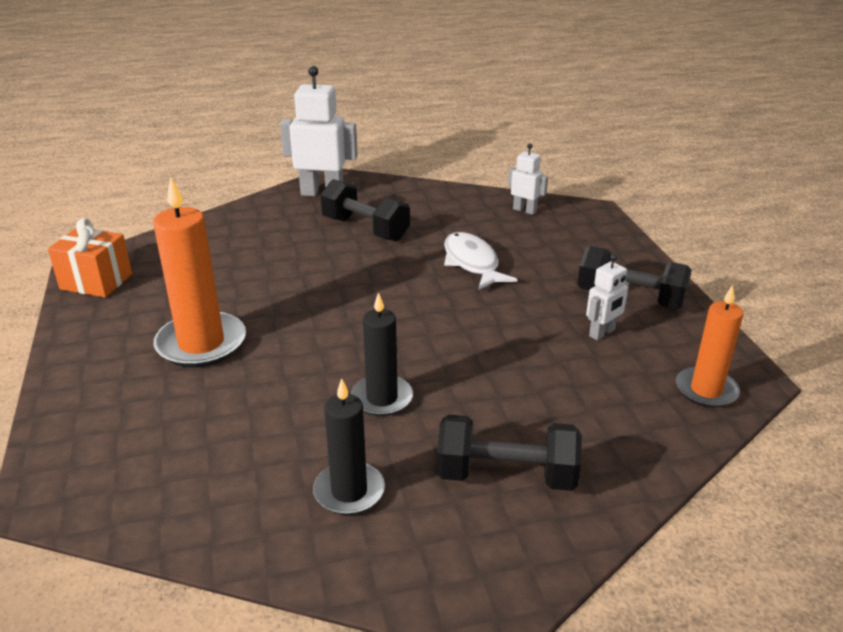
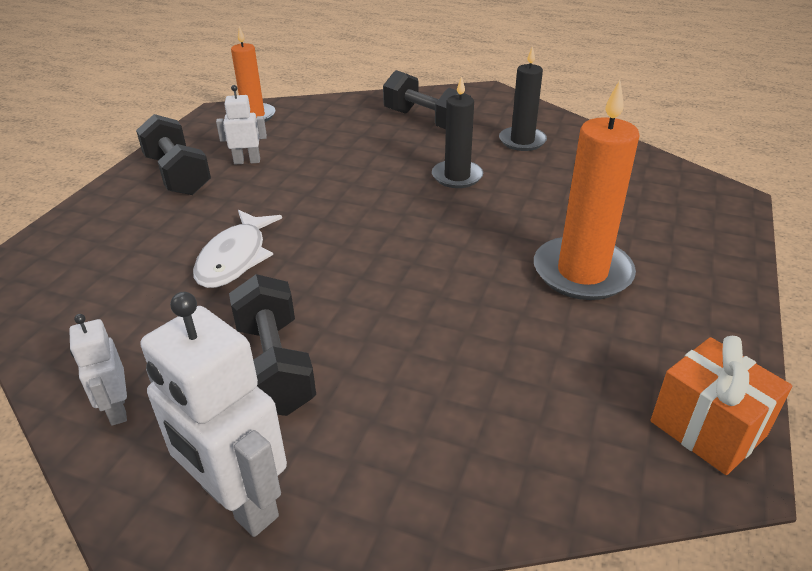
camera: 145 degrees left, 5 degrees up
(524, 210) = (59, 307): white robot -> white robot (117, 409)

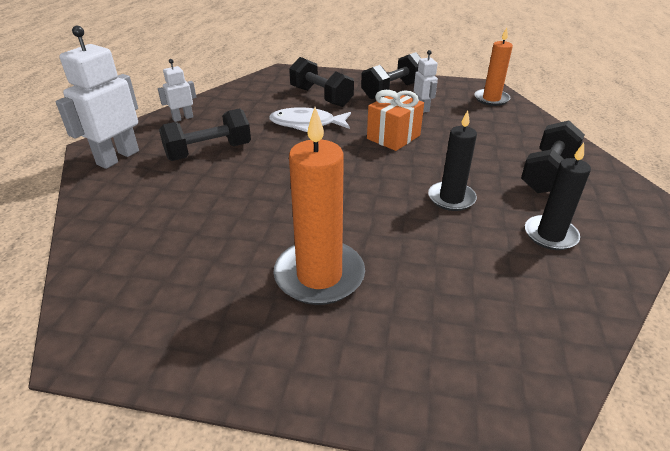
camera: 80 degrees right, 0 degrees up
(150, 237) = (321, 97): none -> black dumbbell
(707, 429) = (123, 341): orange gift -> orange gift (393, 137)

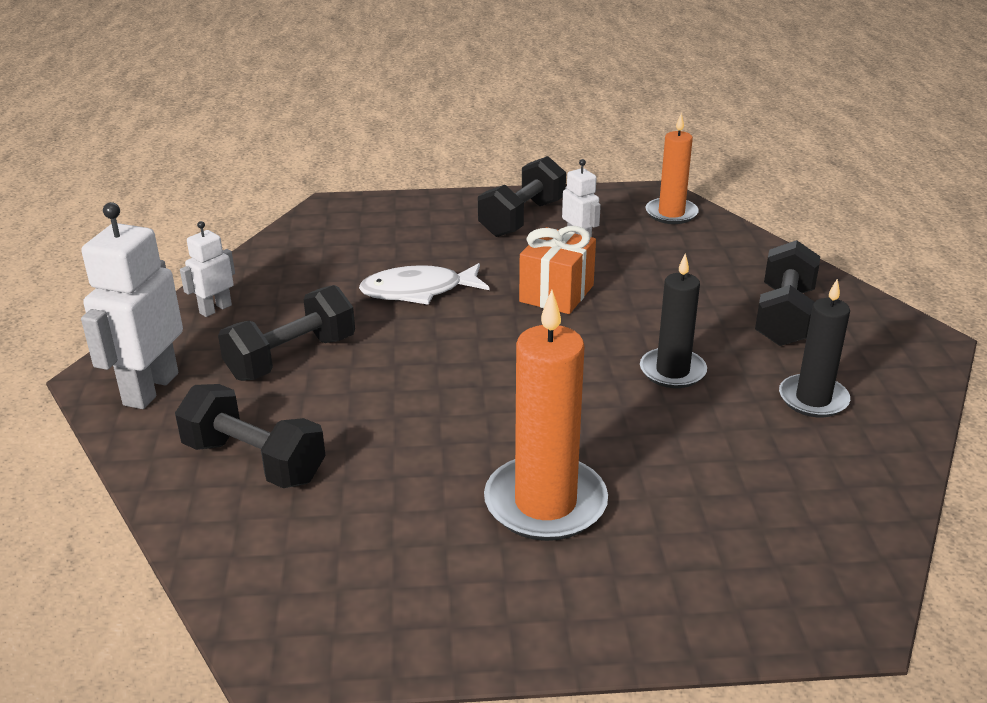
camera: 15 degrees left, 5 degrees down
(321, 97) = (418, 243): black dumbbell -> black dumbbell (254, 461)

